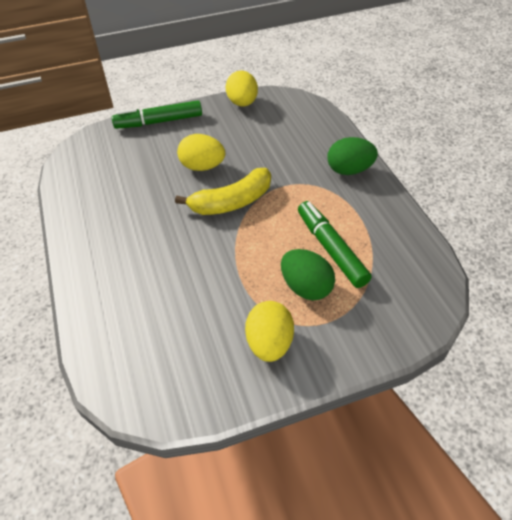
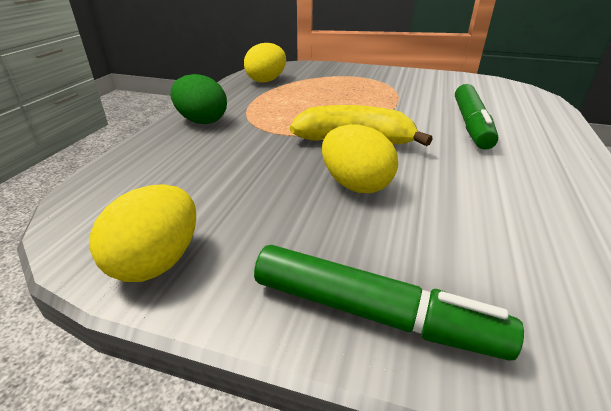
camera: 145 degrees left, 15 degrees down
(269, 343) = (403, 79): yellow egg -> yellow egg (266, 80)
(306, 287) = (351, 87): green egg -> none
(331, 249) = (306, 93): green marker -> green marker (471, 124)

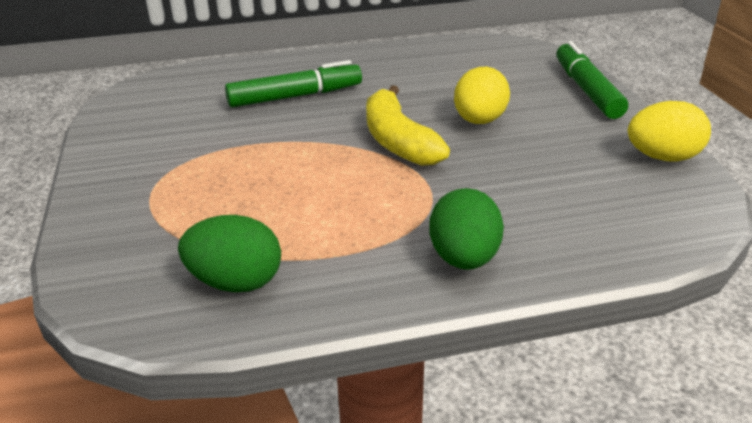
camera: 120 degrees left, 0 degrees up
(266, 80) = (236, 282): yellow egg -> green egg

